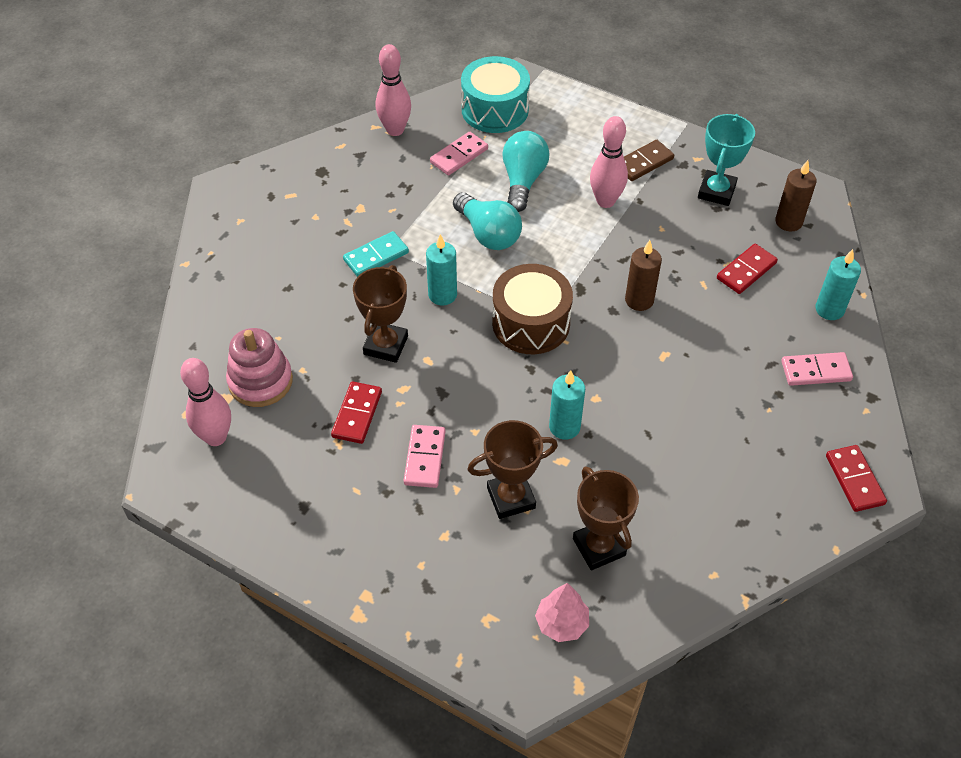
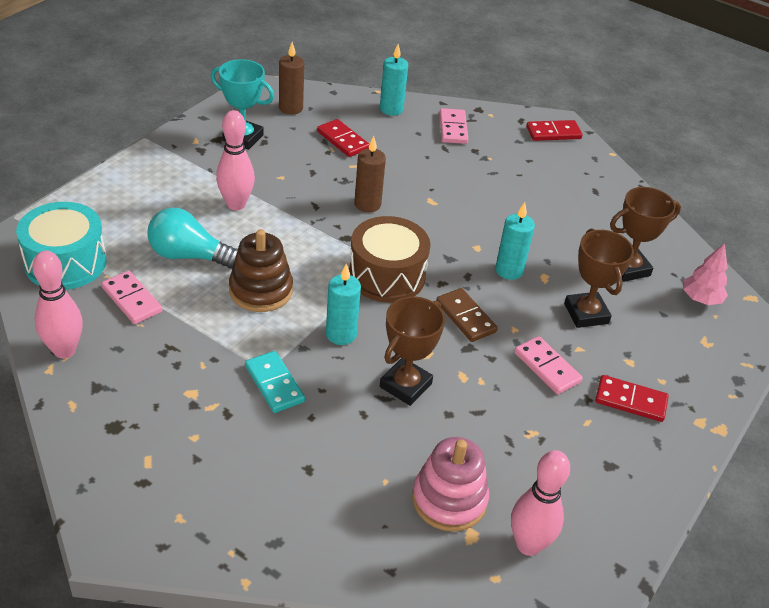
camera: 90 degrees left, 10 degrees down
(357, 414) = (495, 415): red domino -> red domino (630, 401)
(385, 345) = (405, 385): brown trophy -> brown trophy turned 75 degrees counterclockwise
(424, 458) = (547, 367): pink domino -> pink domino turned 45 degrees clockwise
(488, 234) = (261, 290): turquoise light bulb -> brown stacking toy
(644, 163) = (190, 172): brown domino -> brown domino (465, 317)

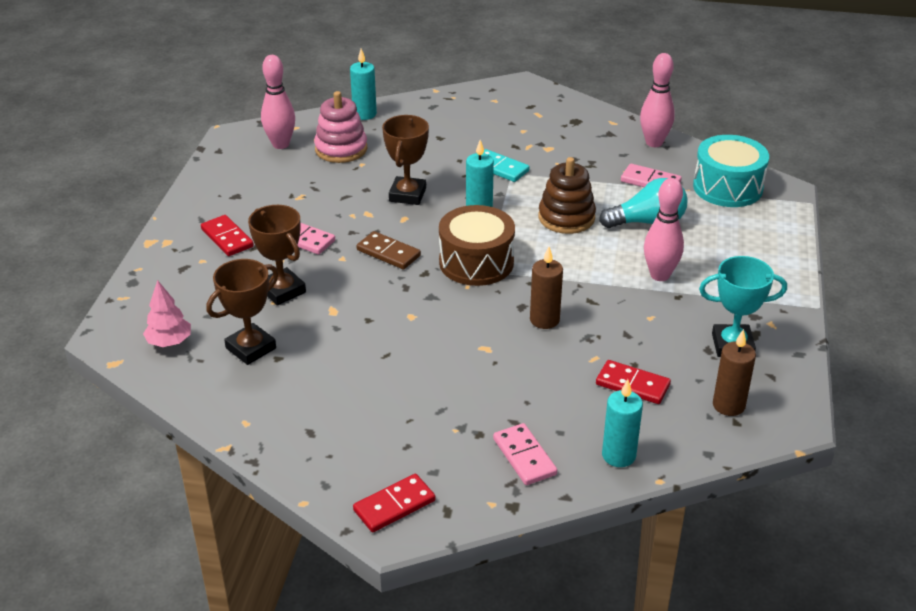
camera: 160 degrees right, 5 degrees down
(509, 270) = (369, 304): turquoise candle -> turquoise candle (364, 114)
(630, 401) = (227, 238): red domino -> red domino turned 60 degrees clockwise

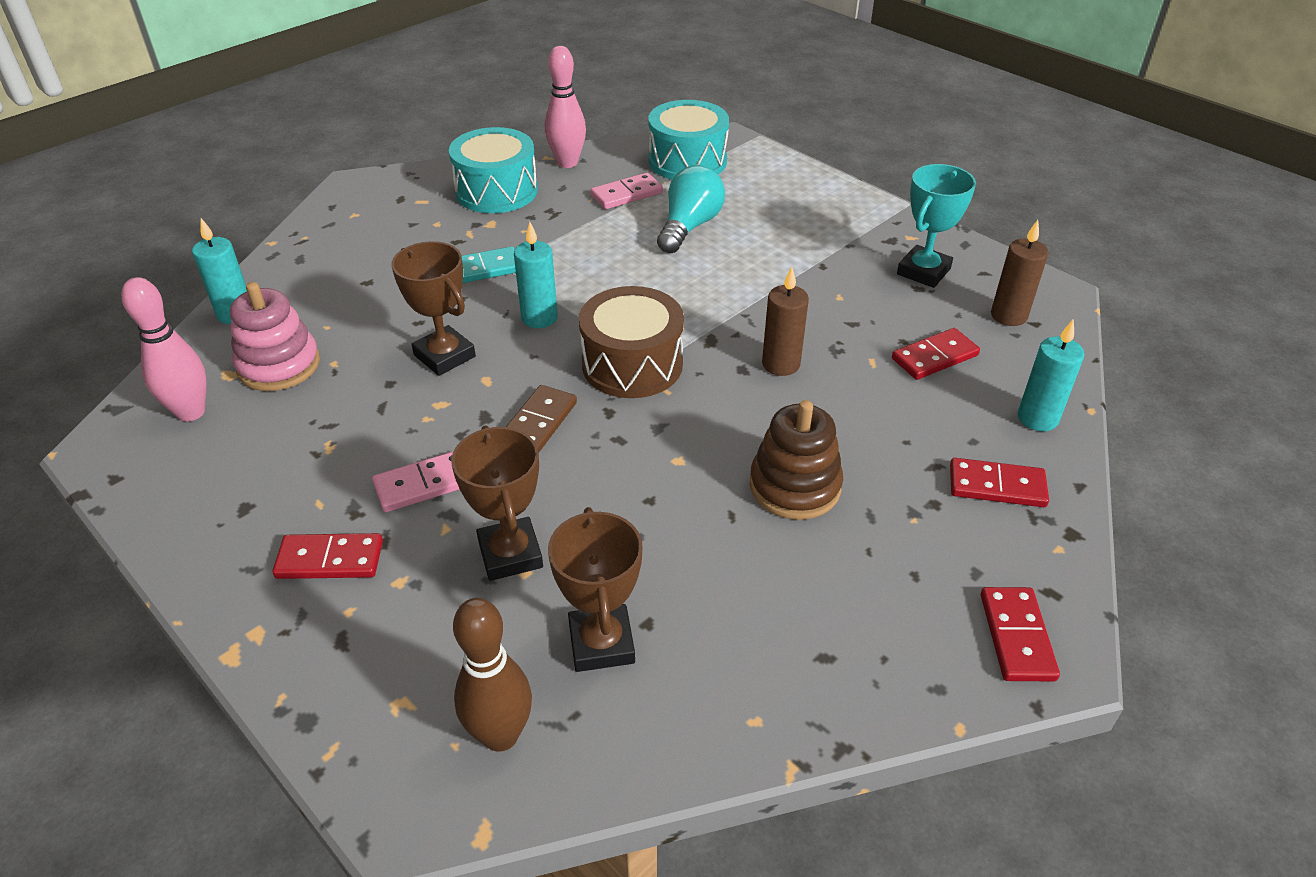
camera: 55 degrees left, 5 degrees up
(169, 342) = (500, 735): pink tree -> brown bowling pin
(282, 291) = (510, 554): brown trophy -> brown trophy turned 75 degrees clockwise
(388, 253) = (539, 423): brown domino -> brown domino turned 45 degrees counterclockwise
(524, 457) = (997, 486): pink domino -> red domino
(566, 217) = (624, 269): brown stacking toy -> brown stacking toy (794, 486)
(584, 133) = (496, 191): none -> turquoise drum
(660, 275) = (780, 260): pink bowling pin -> none

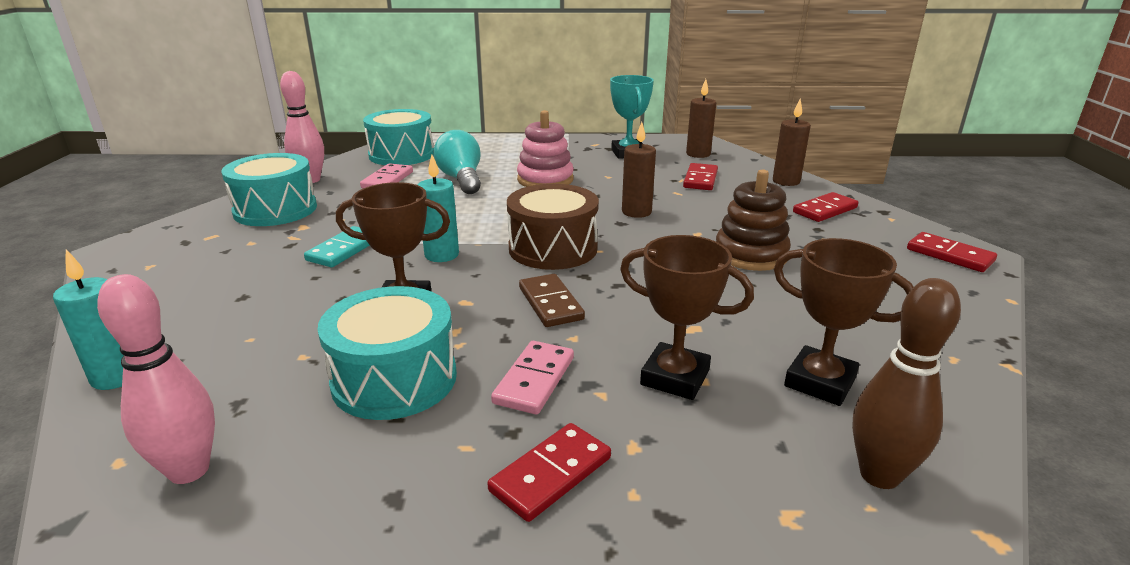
camera: 45 degrees left, 15 degrees down
(279, 365) = (242, 385): pink stacking toy -> pink stacking toy (545, 180)
(353, 420) = (394, 379): none -> turquoise drum
(1037, 418) = (786, 181): turquoise candle -> brown candle

